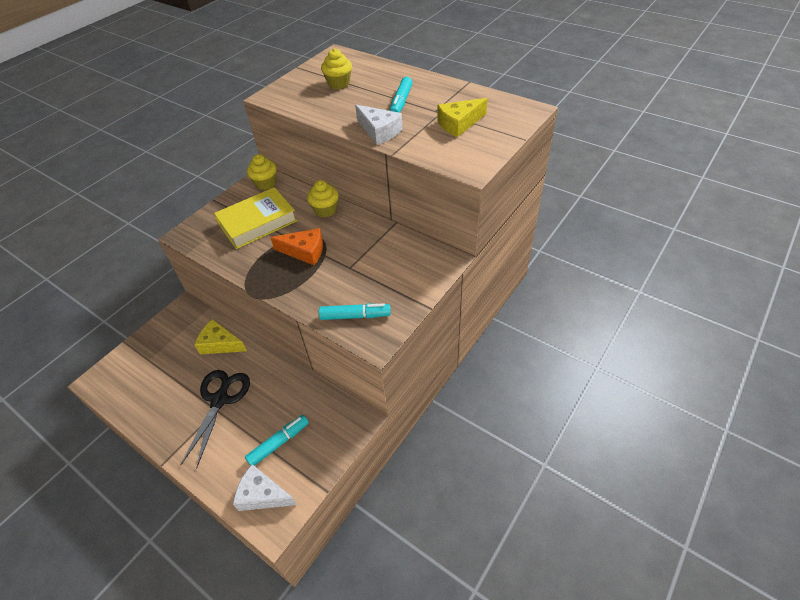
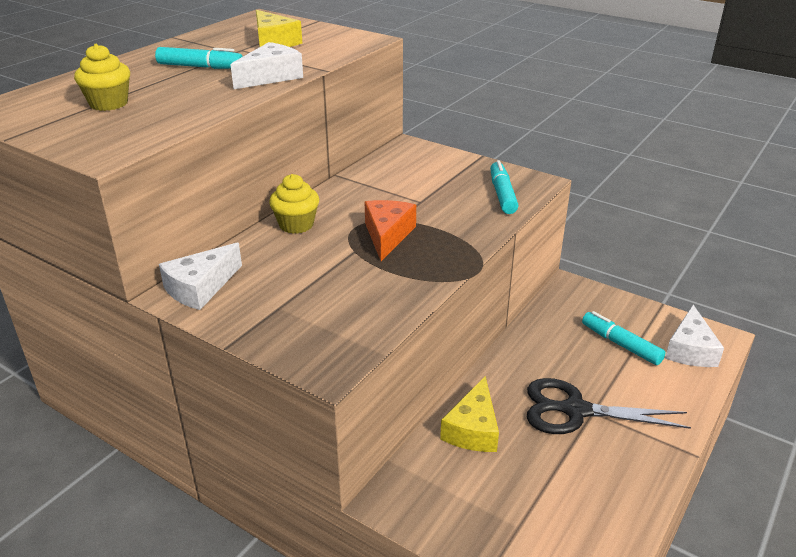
camera: 95 degrees left, 15 degrees down
(257, 222) = (311, 284): yellow book -> none
(265, 183) = (200, 288): yellow cupcake -> white cheese

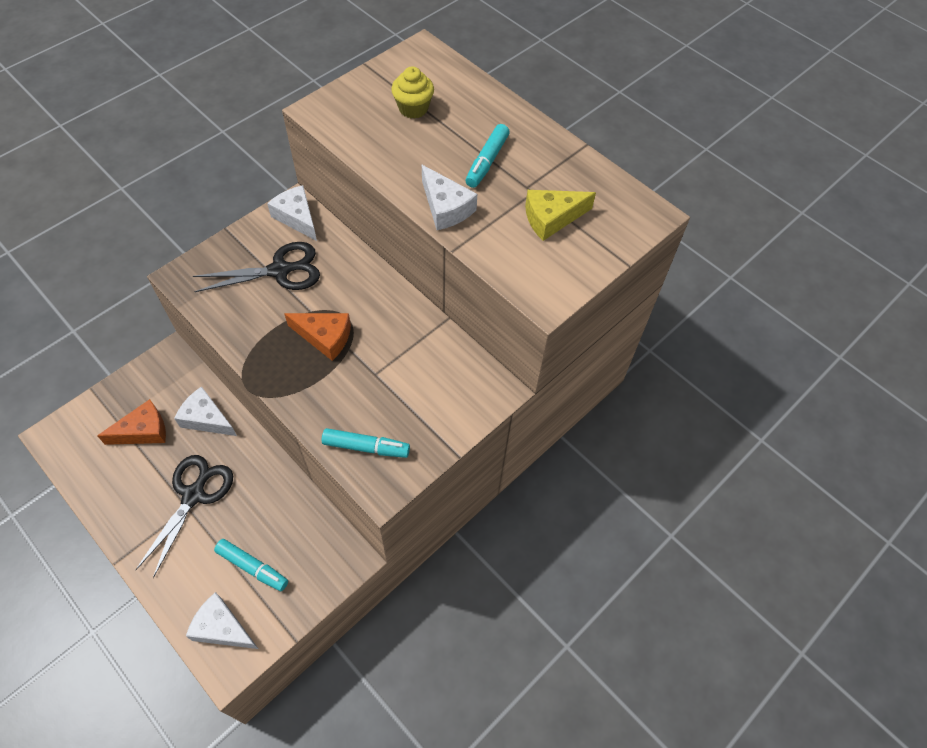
camera: 100 degrees right, 25 degrees up
(296, 225) = (364, 278): yellow cupcake -> none
(297, 283) = (280, 270): none -> black scissors
(473, 429) = (206, 419): yellow cheese -> white cheese
(519, 488) = (143, 431): none -> orange cheese
(620, 344) = (252, 567): turquoise marker -> turquoise marker turned 60 degrees clockwise

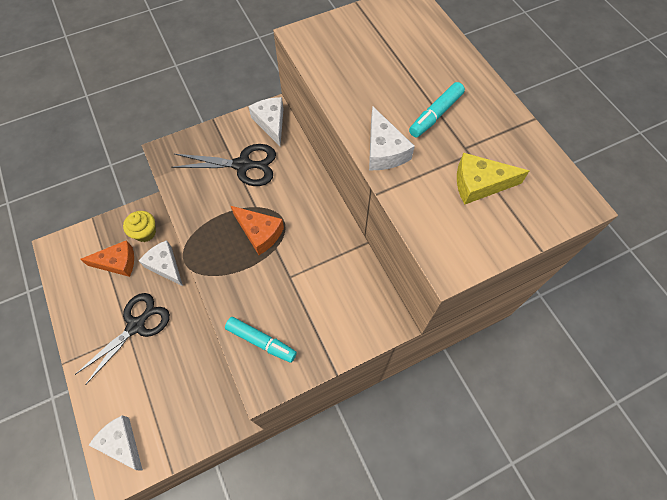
camera: 20 degrees right, 5 degrees up
(252, 567) = (160, 399): turquoise marker -> none
(413, 108) = (385, 51): yellow cupcake -> yellow cupcake (145, 232)

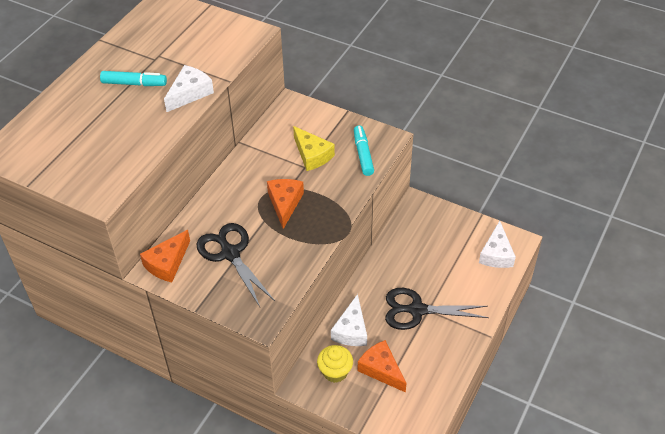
camera: 125 degrees left, 15 degrees down
(271, 123) = (167, 263): white cheese -> orange cheese
(479, 184) = (181, 42): yellow cheese -> yellow cheese (312, 155)

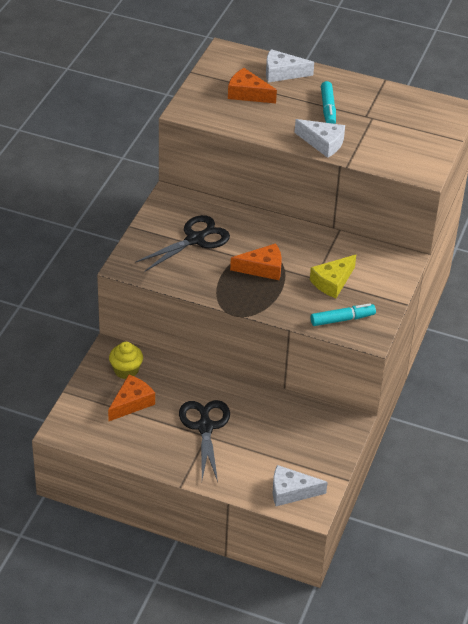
camera: 80 degrees right, 5 degrees down
(167, 263) = (178, 203): orange cheese -> orange cheese (247, 94)
(351, 330) = (174, 379): white cheese -> white cheese (282, 73)

